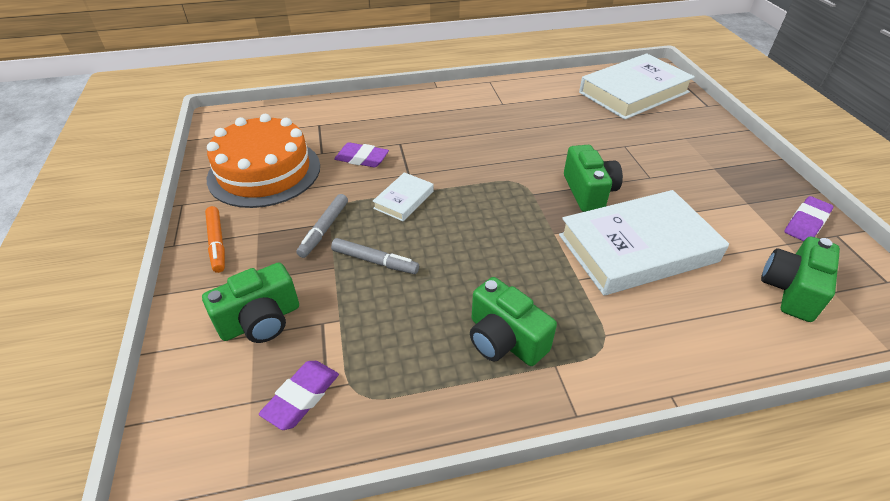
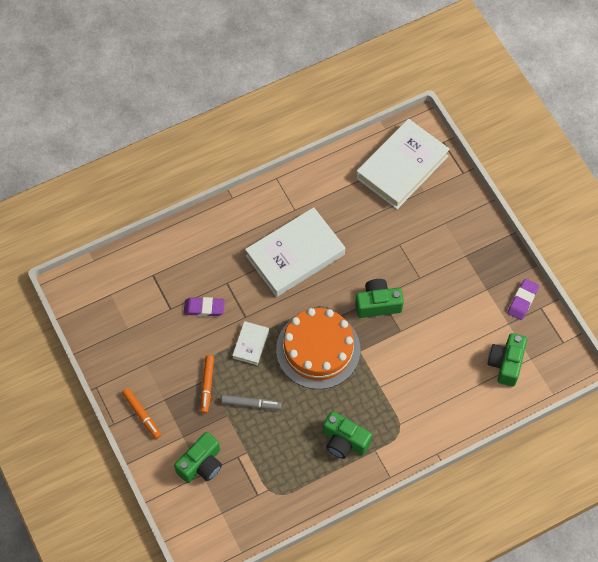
camera: 15 degrees left, 20 degrees up
(264, 172) = (137, 340): orange cake -> orange cake (318, 349)
(302, 397) = (247, 503): purple eraser -> none
(324, 229) = (207, 385): grey marker -> orange marker
(588, 192) = (377, 304): green camera -> green camera turned 75 degrees counterclockwise
(637, 248) = (414, 351): white book -> white book (295, 255)

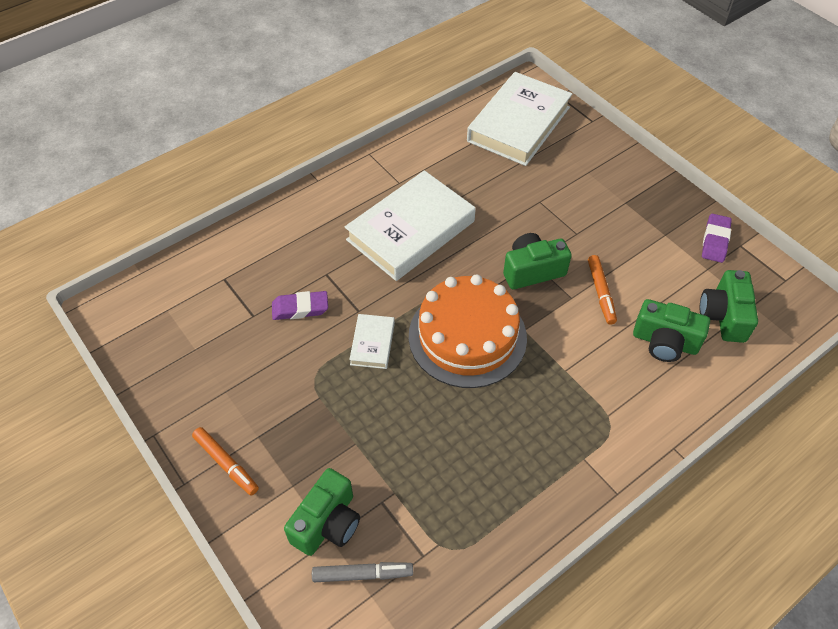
camera: 10 degrees left, 10 degrees down
(207, 385) = (319, 407): orange marker -> orange marker (601, 293)
(251, 404) = (388, 422): grey marker -> grey marker (362, 574)
(344, 441) = (536, 452): green camera -> green camera (664, 342)

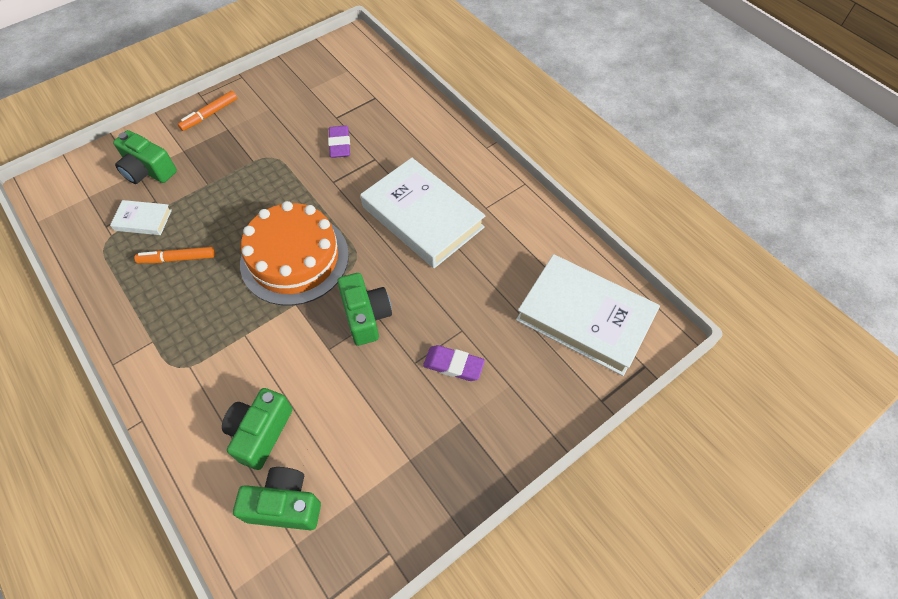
camera: 90 degrees right, 5 degrees up
(362, 574) = (104, 191): grey marker -> none
(372, 343) = (297, 192): white book -> white book (143, 220)
(601, 293) = (332, 377): orange marker -> orange marker (177, 259)
(715, 241) = (397, 520): purple eraser -> purple eraser (453, 365)

